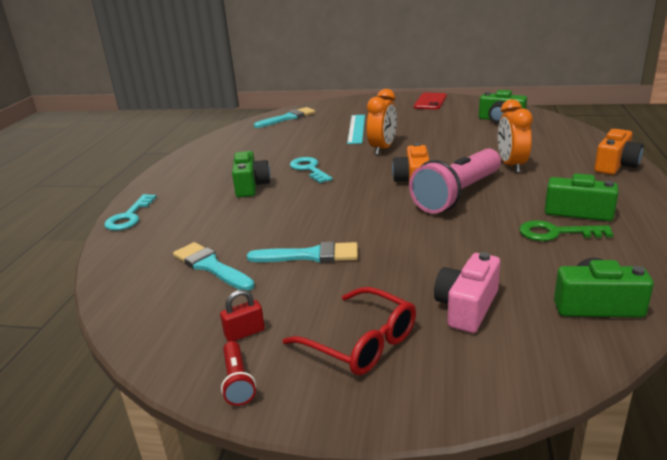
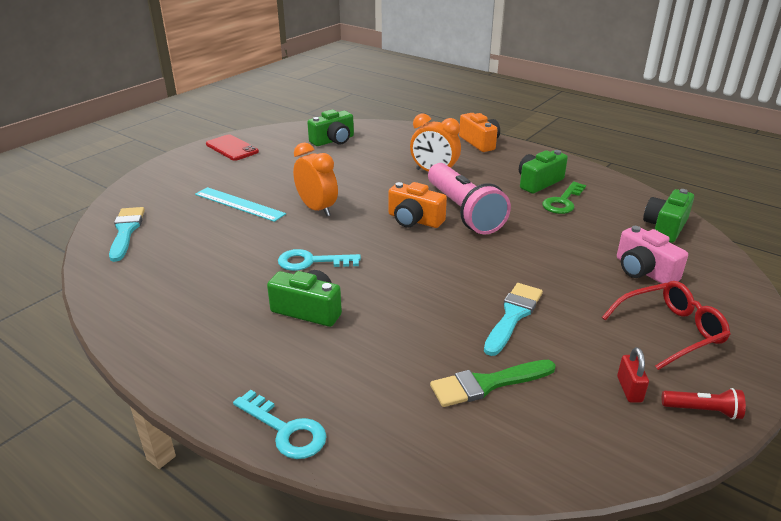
camera: 65 degrees left, 5 degrees up
(211, 266) = (487, 384): turquoise brush -> green brush

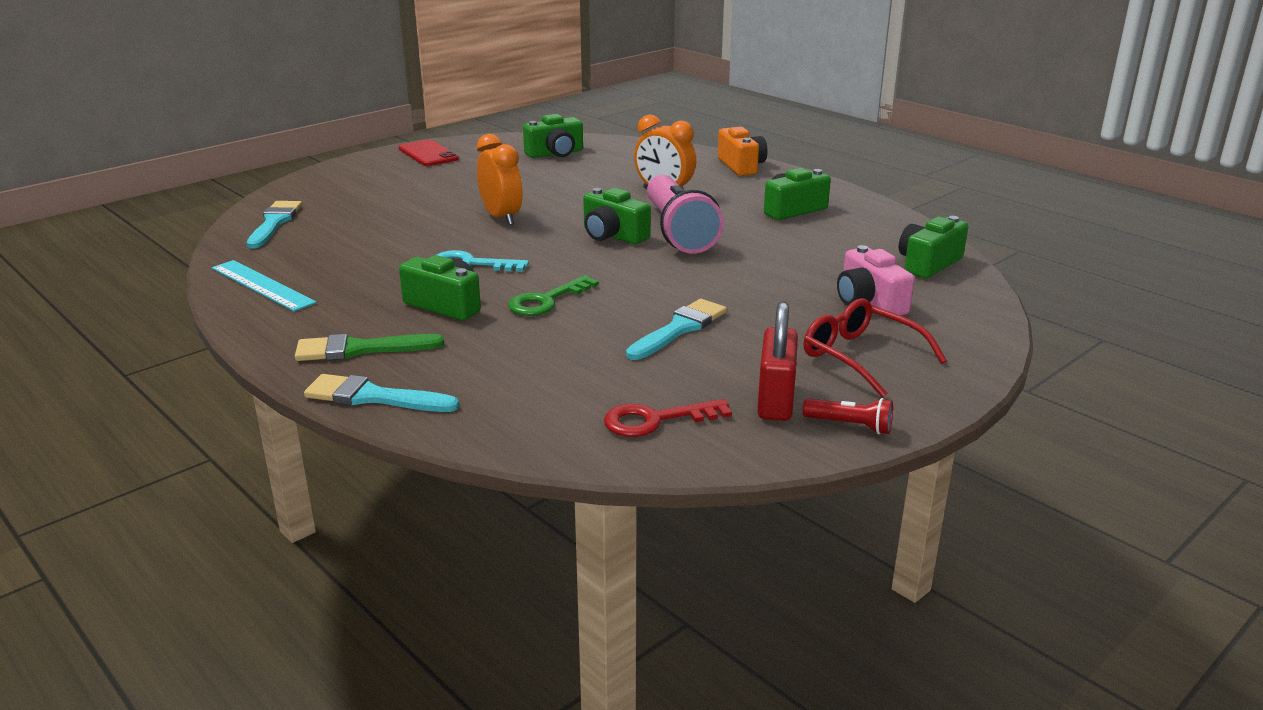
camera: 10 degrees right, 5 degrees down
(239, 204) = (412, 207): turquoise ruler -> turquoise ruler (262, 285)
(285, 430) = (374, 397): turquoise key -> turquoise brush
(414, 220) = (613, 235): orange camera -> green camera
(487, 384) = (613, 382): green brush -> green brush (360, 349)
(543, 426) = (655, 420): none -> red key
(563, 202) = (811, 231): green key -> green key (546, 301)
(629, 389) = (775, 401): red padlock -> red padlock, size x1.77
(670, 331) = (861, 357): red glasses -> red glasses turned 120 degrees counterclockwise

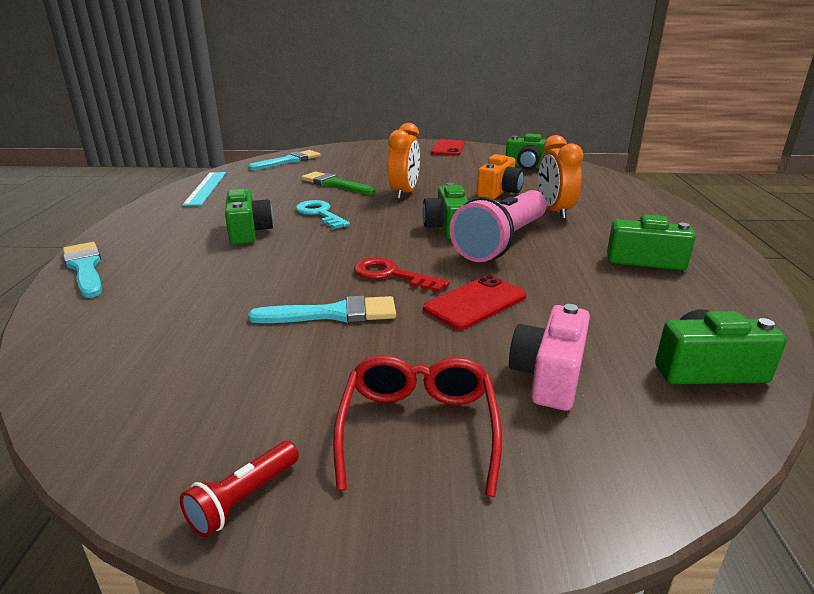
camera: 45 degrees right, 0 degrees up
(360, 349) = (151, 238): green brush -> green brush (335, 184)
(546, 301) = (304, 253): green key -> none
(655, 420) = (144, 378): red key -> red key (391, 275)
(741, 166) = (666, 212): orange camera -> orange camera (499, 192)
(750, 281) = (475, 303): none -> red phone
(775, 401) = (251, 422): red padlock -> none
(850, 425) = (243, 499): red flashlight -> red flashlight turned 60 degrees clockwise

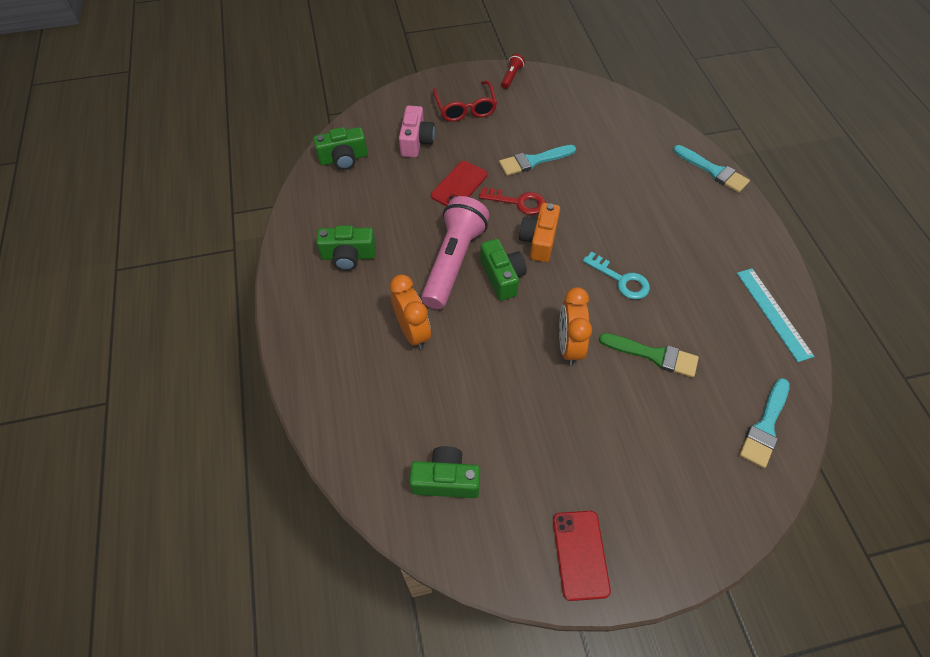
camera: 165 degrees right, 30 degrees up
(248, 232) = (653, 236): green camera -> none
(499, 192) = (471, 374): orange camera -> orange camera (539, 240)

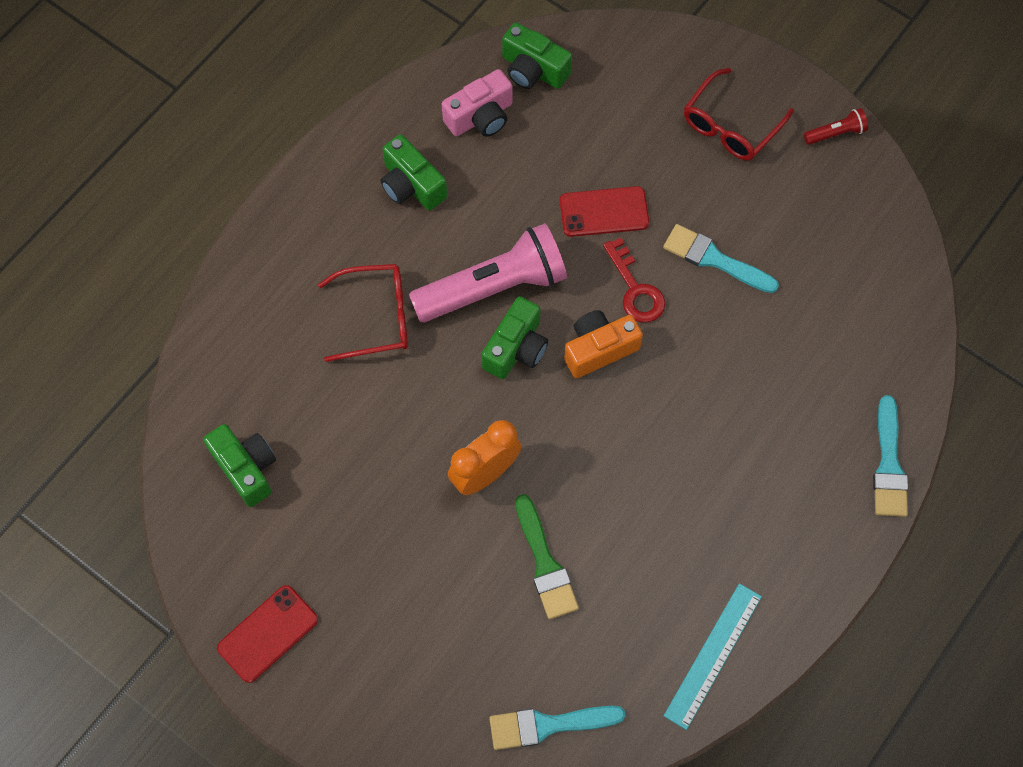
camera: 50 degrees right, 10 degrees up
(413, 332) = (375, 317): orange clock -> red glasses
(416, 141) = (627, 118): pink camera -> pink camera (480, 117)
(621, 280) = (619, 468): turquoise key -> none

